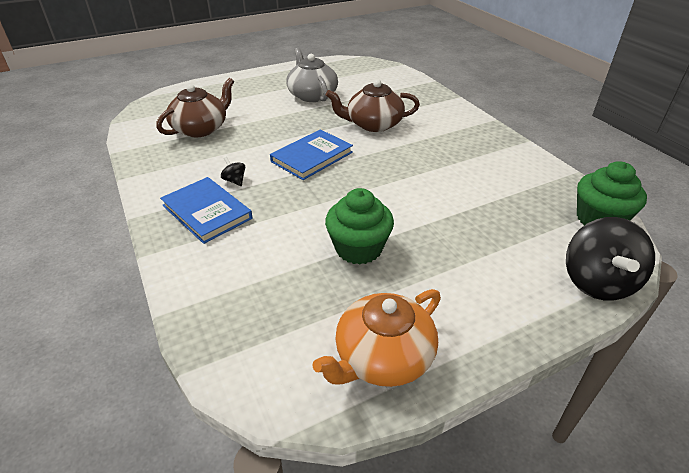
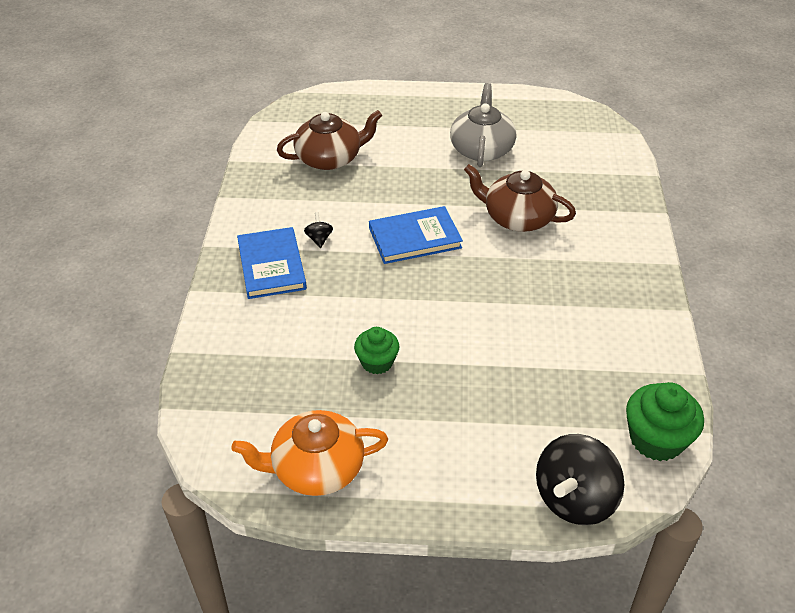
camera: 30 degrees right, 5 degrees up
(358, 248) = (377, 362): green cupcake -> green cupcake, size x0.65

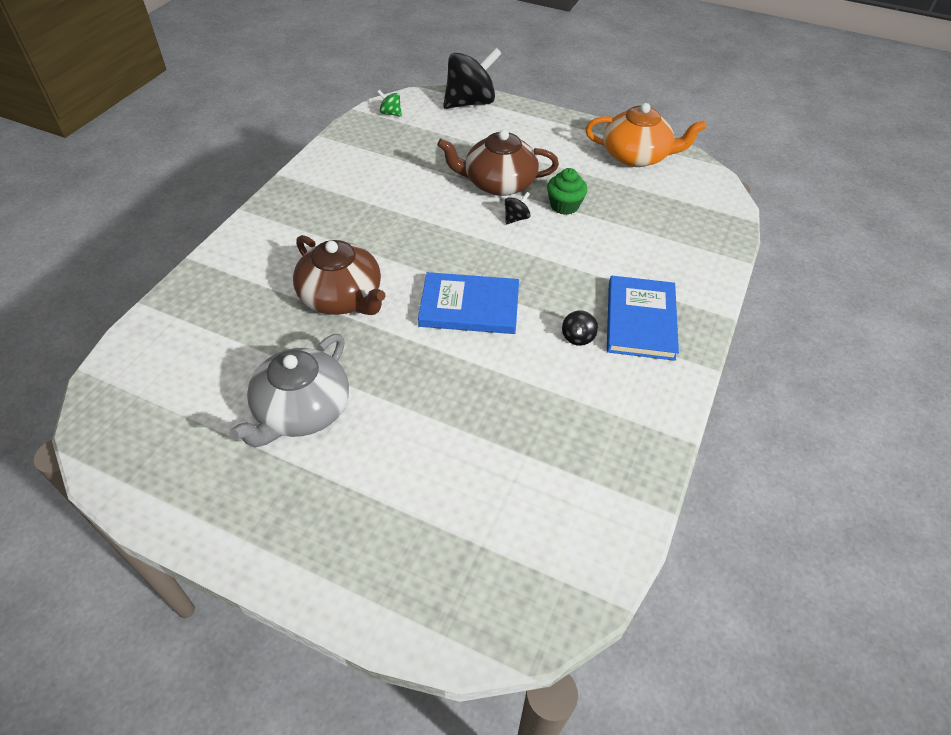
camera: 160 degrees left, 5 degrees up
(330, 158) = (520, 465): brown teapot -> brown teapot (498, 183)
(419, 331) = (516, 218): none -> black spinning top
(656, 439) = (390, 113): green cupcake -> green spinning top

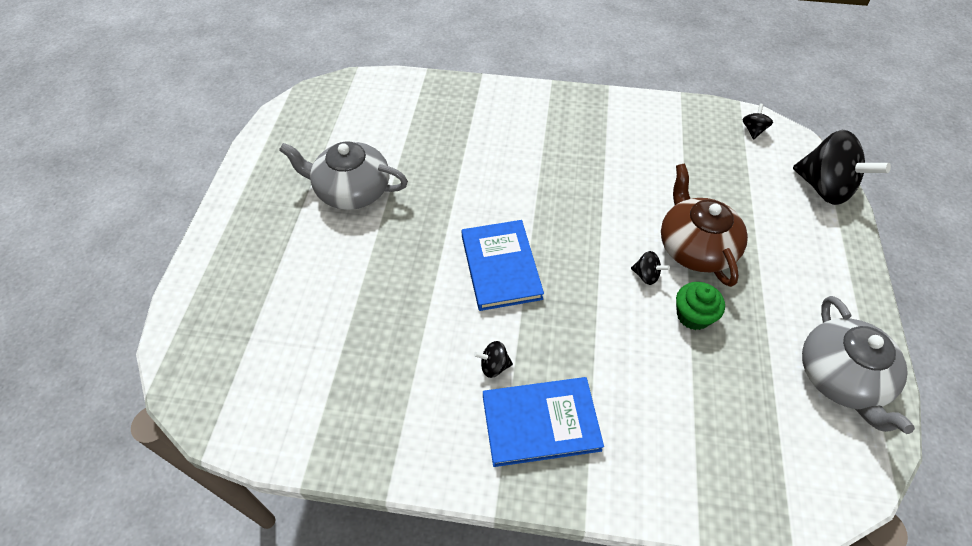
camera: 75 degrees right, 5 degrees up
(342, 297) = (476, 176): brown teapot -> none
(390, 113) = (753, 130): green spinning top -> black spinning top
(636, 156) = (841, 377): orange teapot -> grey teapot

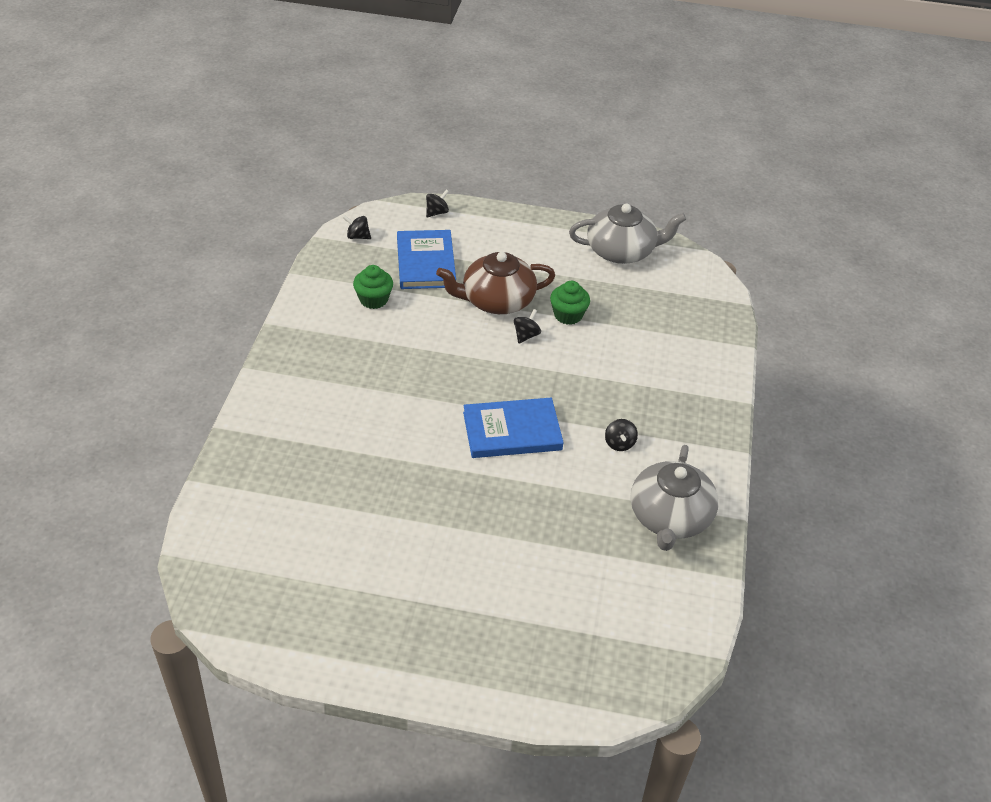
camera: 90 degrees left, 10 degrees down
(351, 190) = (395, 553): grey teapot -> grey teapot (670, 518)
(540, 423) = (670, 418): blue book -> blue book (426, 262)
(662, 150) = (373, 299): none -> green cupcake
(824, 188) = (437, 212): black spinning top -> black spinning top, size x0.42

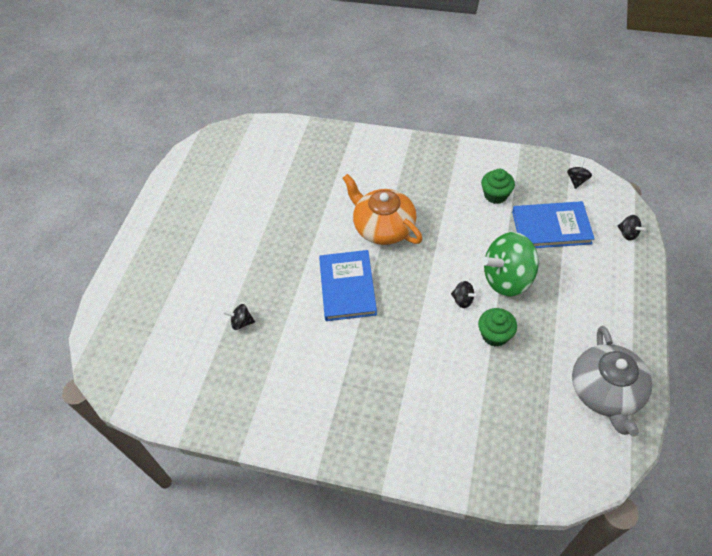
camera: 100 degrees right, 10 degrees up
(418, 398) = (383, 227): none -> orange teapot
(496, 300) = (507, 279): brown teapot -> green spinning top
(619, 444) = (331, 364): black spinning top -> black spinning top (241, 322)
(670, 518) = (247, 395): grey teapot -> none

